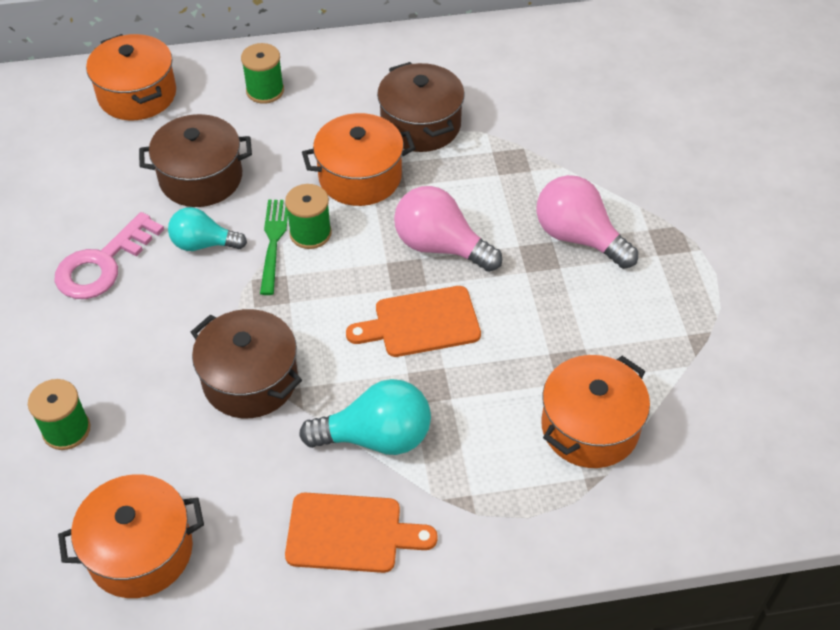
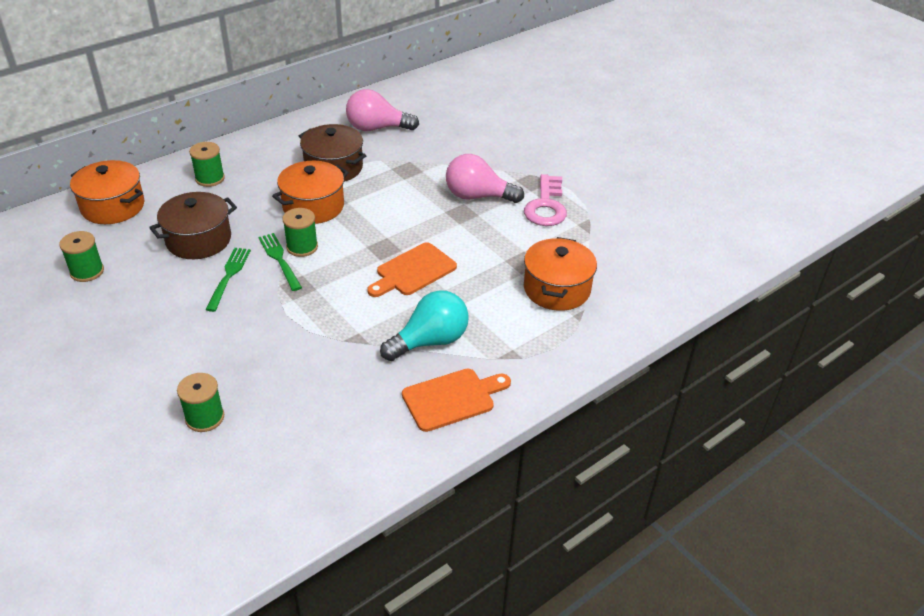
camera: 30 degrees left, 10 degrees down
(61, 177) = (87, 271): none -> green spool
(102, 264) = (160, 312): pink key -> pink key (546, 206)
(140, 551) = (314, 465): orange pot -> none
(203, 244) = (229, 276): turquoise light bulb -> green fork
(250, 380) = (321, 340): brown pot -> none
(440, 246) = (395, 227): pink light bulb -> pink light bulb (377, 128)

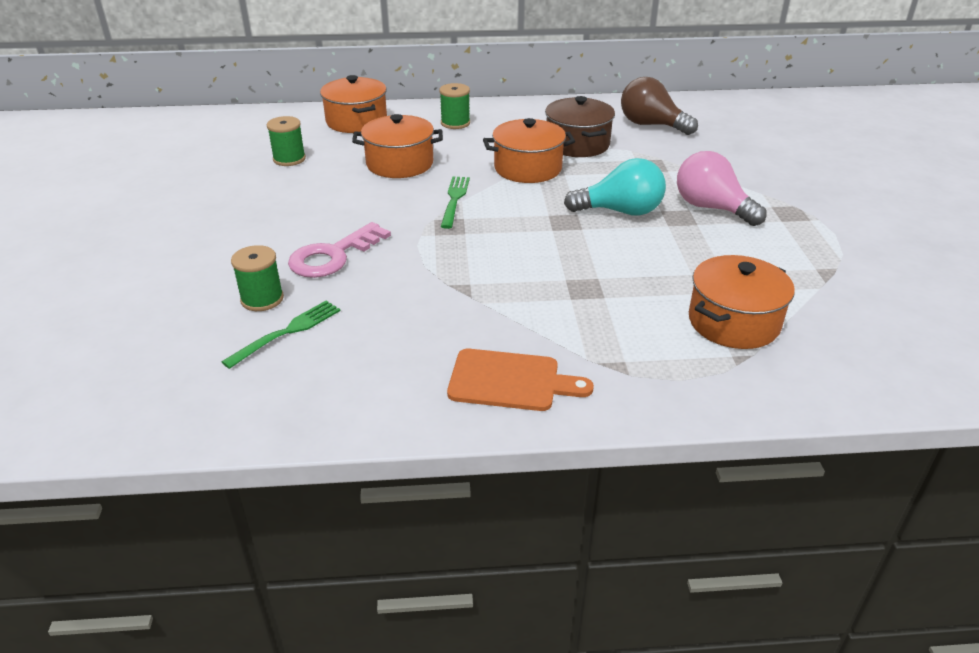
camera: 35 degrees right, 5 degrees down
(198, 240) = (399, 164): brown pot -> orange pot
(229, 276) = (397, 198): green fork -> green fork (287, 332)
(302, 247) = (485, 196): green spool -> none
(377, 128) = (651, 125): pink light bulb -> brown light bulb
(413, 271) = (578, 250): orange cutting board -> none
(430, 341) = (537, 318): turquoise light bulb -> turquoise light bulb (620, 211)
(546, 206) = (789, 240): pink key -> pink key (333, 256)

